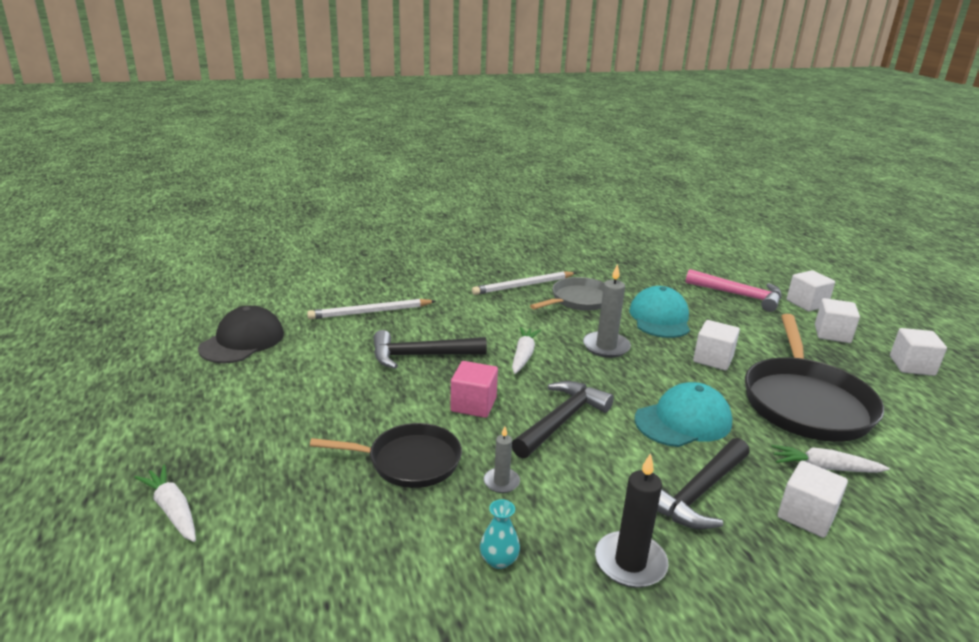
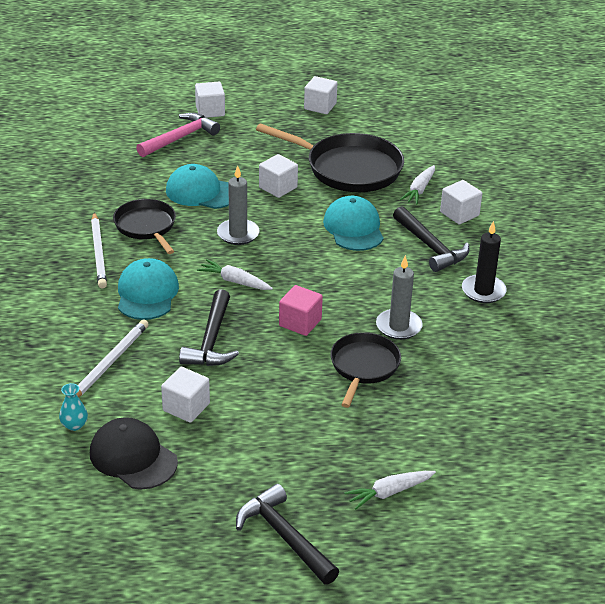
camera: 75 degrees left, 10 degrees up
(370, 312) = (109, 363): white pencil -> white pencil turned 150 degrees counterclockwise
(477, 314) = (147, 293): none -> turquoise cap
(499, 560) = (471, 342): turquoise vase -> turquoise vase (74, 425)
(501, 482) = (398, 326): grey candle -> grey candle, size x1.74
(561, 420) = (335, 283): black hammer -> black hammer (284, 536)
(579, 300) = (146, 226): grey pan -> black pan
(832, 334) = (263, 120): white cube -> white cube (186, 407)

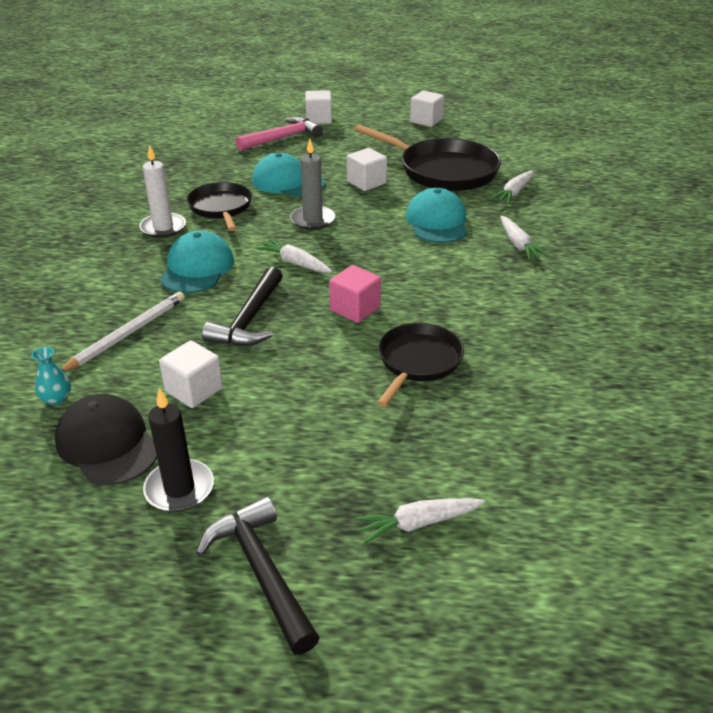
camera: 10 degrees right, 0 degrees up
(99, 253) = (163, 227): white pencil -> white candle
(398, 326) = (468, 321): grey candle -> none
(431, 247) = (518, 245): black hammer -> white carrot
(459, 214) = (554, 216): white cube -> none
(483, 291) = (573, 292): black candle -> black candle (179, 488)

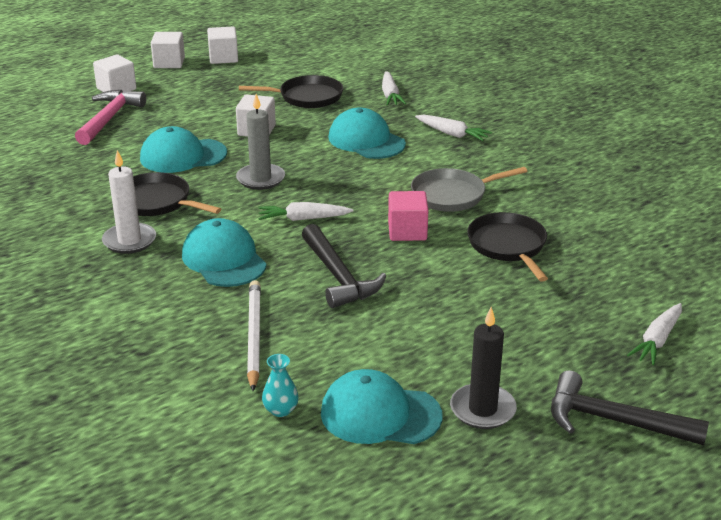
camera: 40 degrees left, 5 degrees down
(107, 444) = (380, 414): black cap -> turquoise cap
(194, 390) = (381, 345): white cube -> white cube (169, 63)
(438, 296) = (452, 195): none -> grey pan
(443, 171) = (307, 97): black pan -> black pan, size x0.61

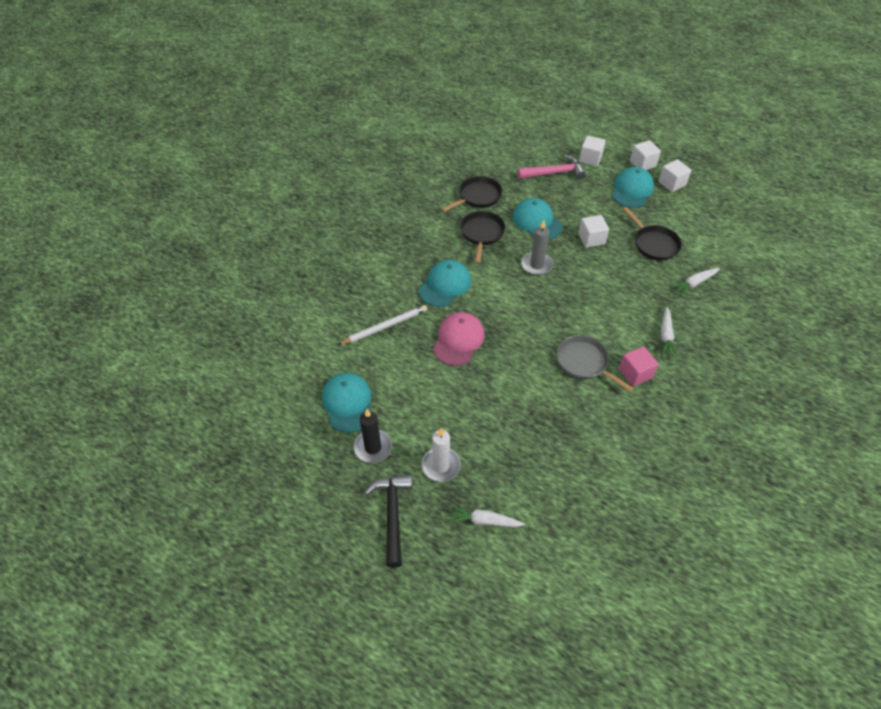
camera: 65 degrees right, 20 degrees up
(129, 241) = (438, 241): white candle -> white candle (441, 466)
(280, 410) = (332, 362): turquoise vase -> none
(303, 219) = (507, 301): white carrot -> none
(338, 277) = (458, 340): black hammer -> pink cap
(366, 141) = (620, 295): turquoise cap -> turquoise cap (632, 190)
(407, 231) = (525, 354): pink cube -> pink cube (635, 373)
(508, 246) = (542, 411): black pan -> black pan (478, 196)

